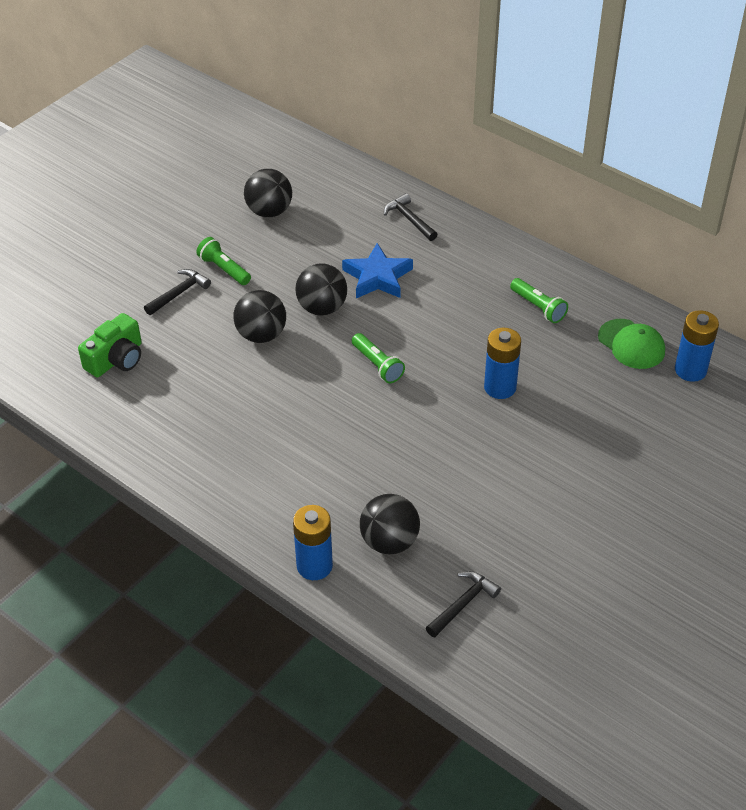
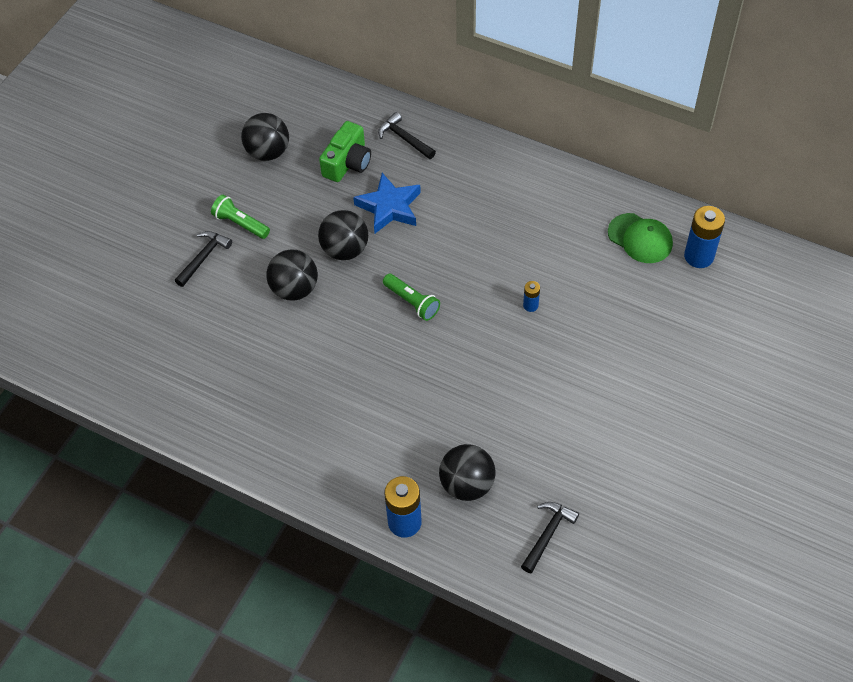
camera: 10 degrees left, 10 degrees up
(116, 359) = (162, 340): green camera -> green camera (347, 162)
(500, 387) = (530, 305): blue battery -> blue battery, size x0.51
(538, 307) = (546, 214): green flashlight -> none

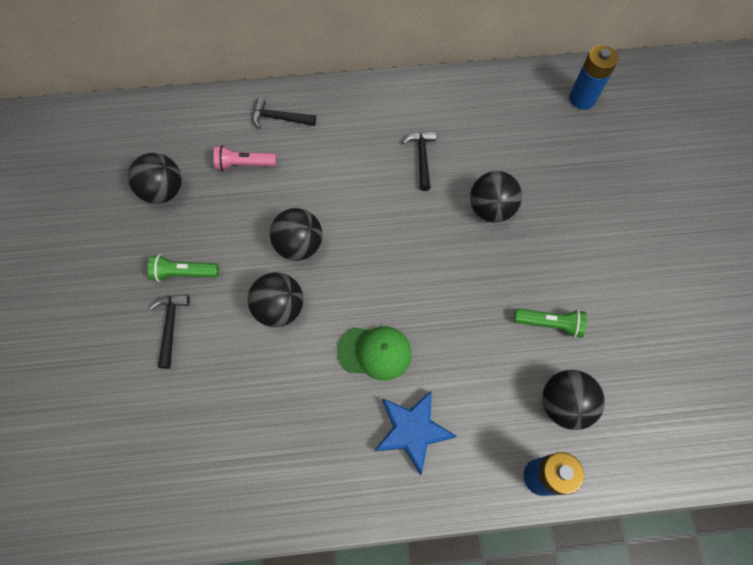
camera: 35 degrees left, 10 degrees up
(347, 162) = (244, 164): green camera -> pink flashlight
(389, 207) = (310, 186): blue star -> blue star (412, 431)
(412, 302) = (392, 261): green flashlight -> green flashlight (549, 324)
(530, 305) = (490, 209): blue battery -> black ball
(547, 534) = (660, 407): black hammer -> black hammer (422, 158)
(640, 238) = (529, 107): green cap -> green cap (374, 352)

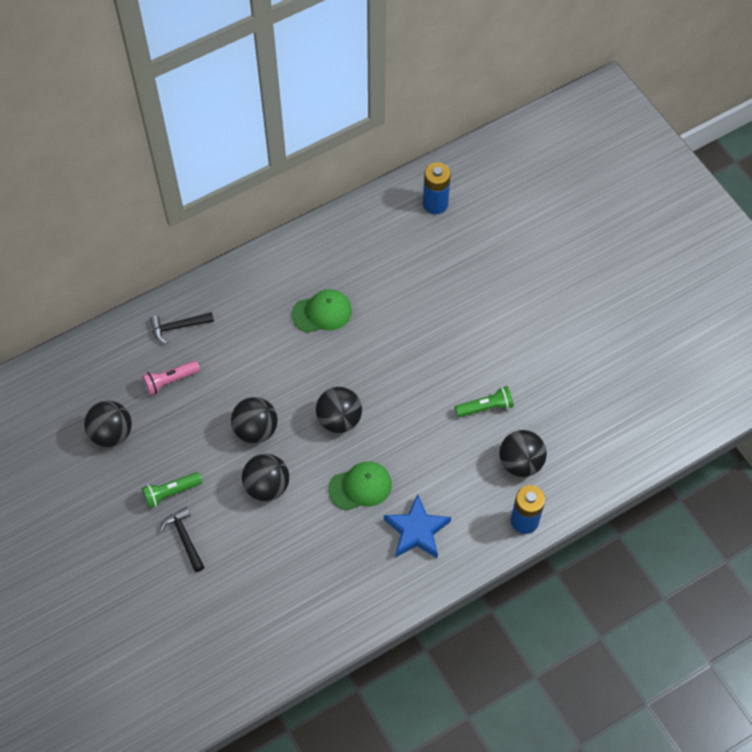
camera: 25 degrees left, 5 degrees down
(422, 158) = (322, 312): black hammer -> green cap
(490, 209) = (400, 334): black ball -> black ball (339, 419)

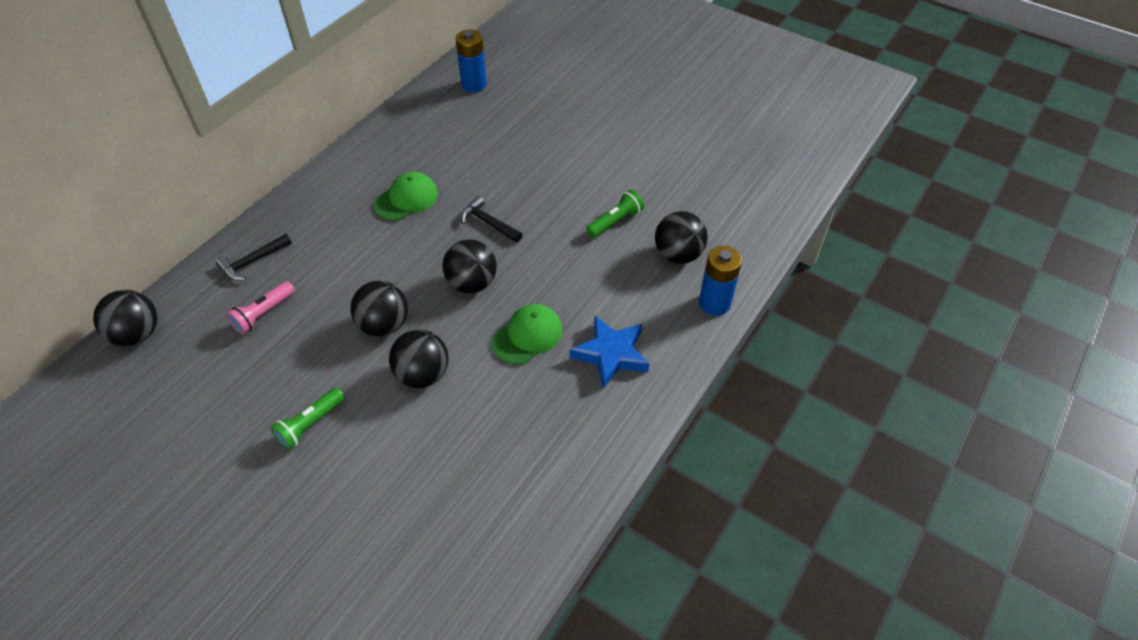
camera: 25 degrees left, 10 degrees down
(111, 433) = (211, 390): black ball -> black ball (137, 334)
(184, 538) = (347, 466): black hammer -> black hammer (488, 223)

